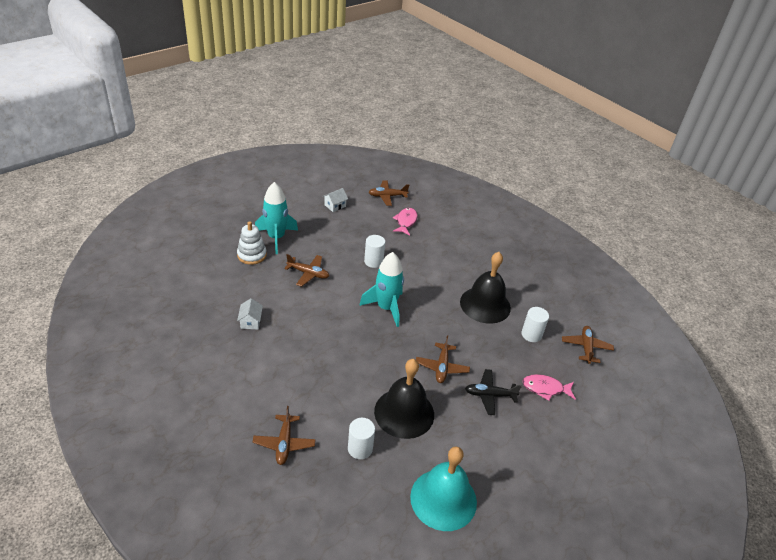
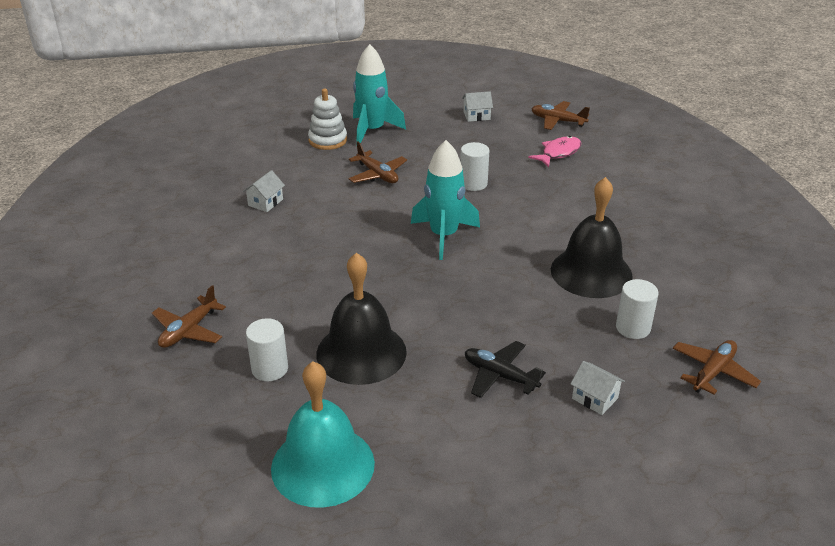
camera: 35 degrees right, 5 degrees down
(442, 367) = (459, 321): brown plane -> none
(545, 388) = (595, 398): pink fish -> white house

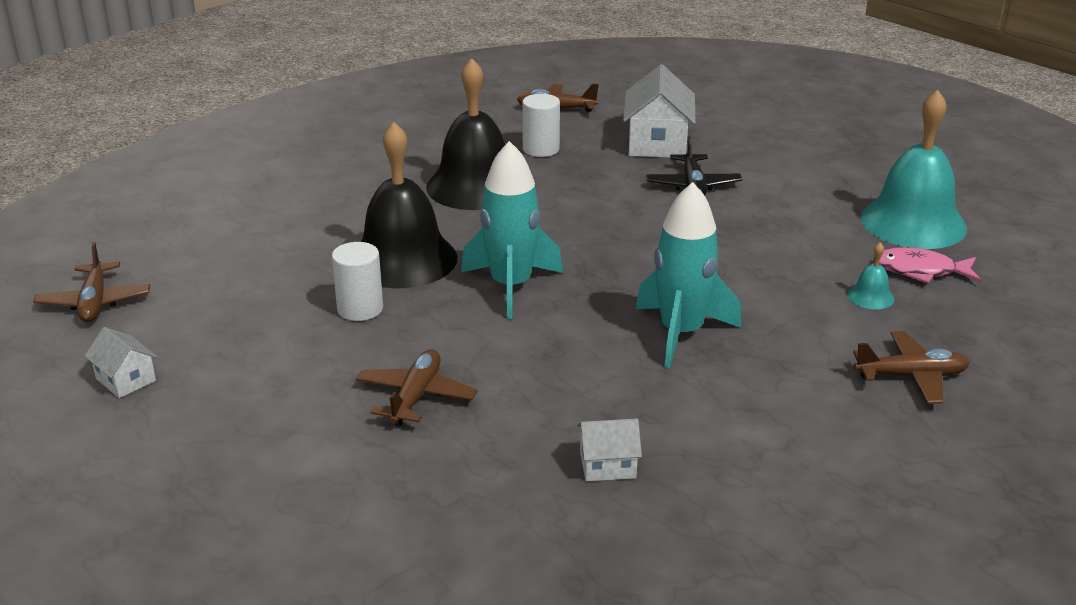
camera: 125 degrees left, 5 degrees down
(270, 369) = (870, 296): white cylinder -> turquoise bell
(328, 140) = (350, 501): white stacking toy -> none
(361, 352) = (770, 258): black bell -> black bell (403, 259)
(372, 131) = (270, 467): turquoise rocket -> turquoise rocket (681, 333)
(558, 153) = (207, 273): pink fish -> pink fish (920, 271)
(595, 398) = (657, 143): white house -> white house, size x1.85

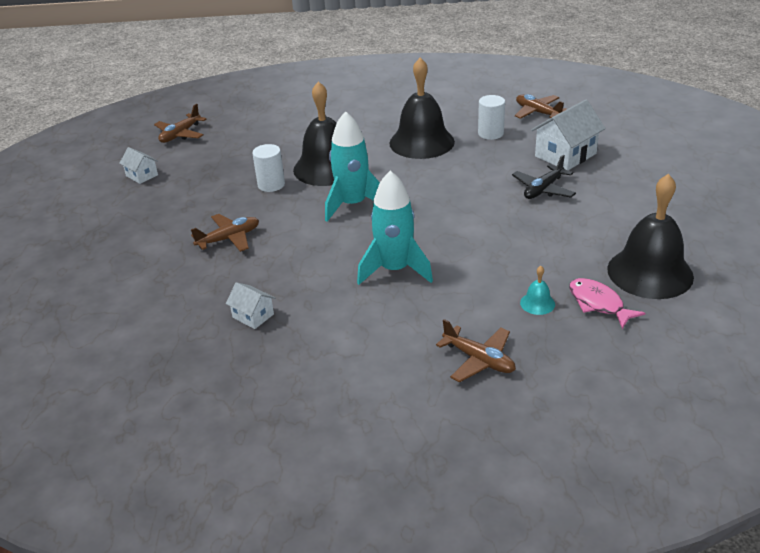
camera: 45 degrees right, 5 degrees up
(126, 380) = (142, 175): white house -> white house turned 45 degrees counterclockwise
(913, 222) = (650, 272): turquoise bell -> black bell

